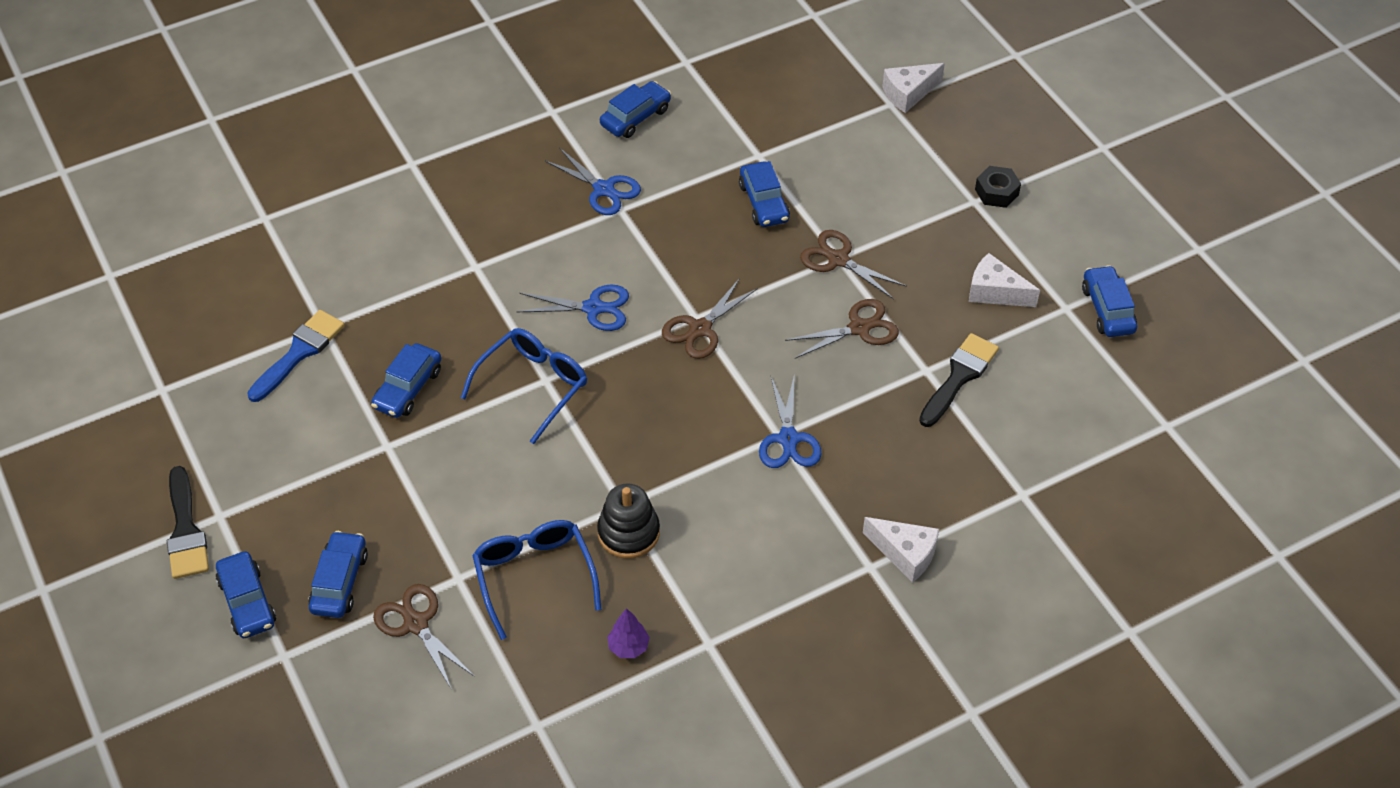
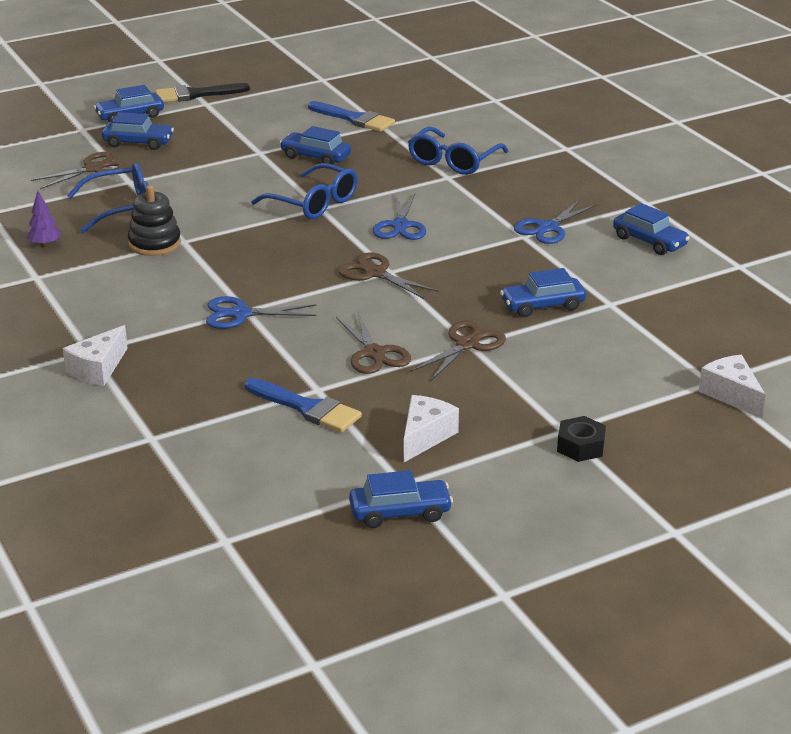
camera: 90 degrees right, 20 degrees down
(434, 260) = (453, 161): none -> blue glasses
(959, 377) = (307, 408): black brush -> blue brush

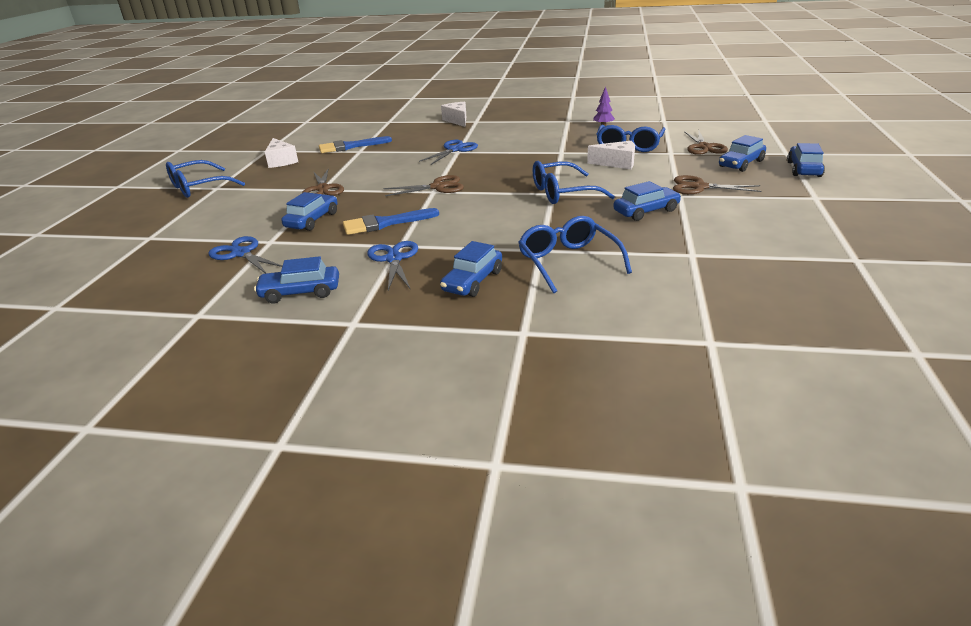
camera: 130 degrees right, 0 degrees up
(154, 243) = (568, 146): black stacking toy -> none
(195, 94) = (842, 197): black brush -> none
(354, 119) = (720, 247): blue brush -> blue brush (384, 223)
(374, 353) = (361, 167): brown scissors -> brown scissors (699, 187)
(400, 226) = (485, 210): blue scissors -> blue scissors (241, 253)
(400, 512) = (253, 146): blue car -> blue car (473, 281)
(580, 446) = (199, 187): black nut -> blue glasses
(731, 395) = (128, 238): white cheese -> white cheese (617, 163)

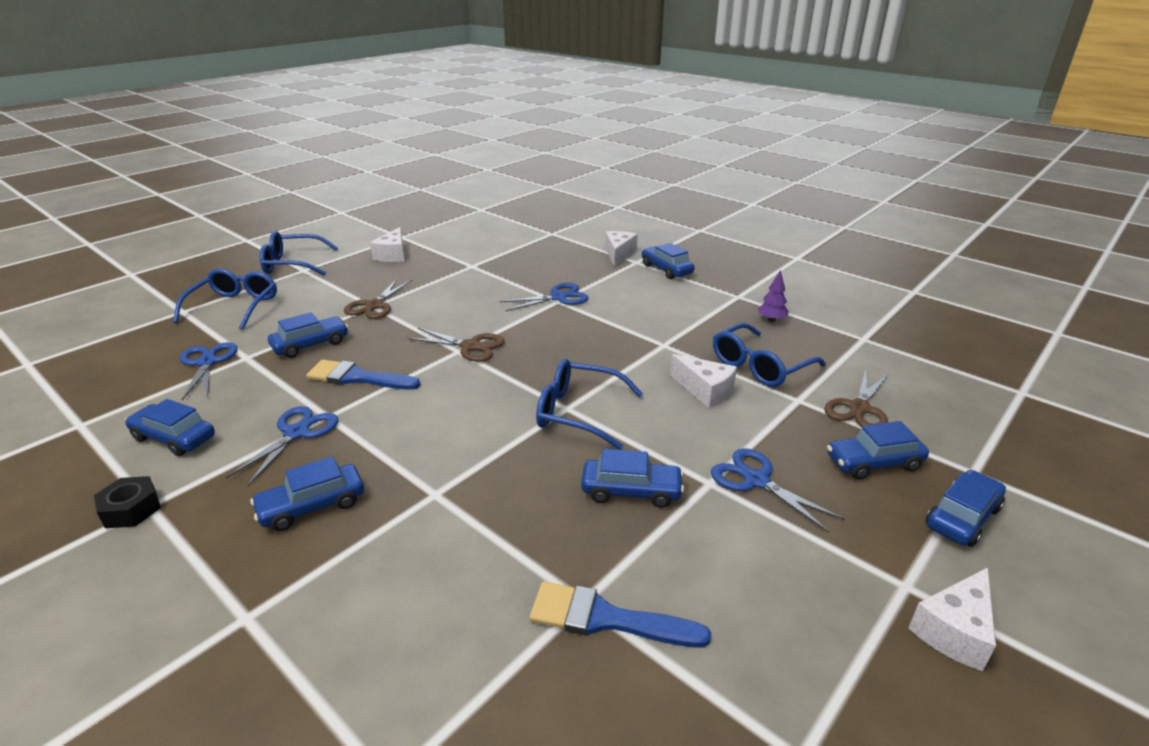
camera: 30 degrees right, 0 degrees up
(343, 329) = (131, 509): none -> black nut
(350, 146) = (472, 256): blue brush -> blue brush (606, 619)
(502, 120) = (666, 269): none -> blue car
(568, 262) = (434, 531): blue glasses -> blue glasses (234, 307)
(699, 187) = (756, 480): brown scissors -> blue scissors
(852, 203) = (954, 630): none -> white cheese

